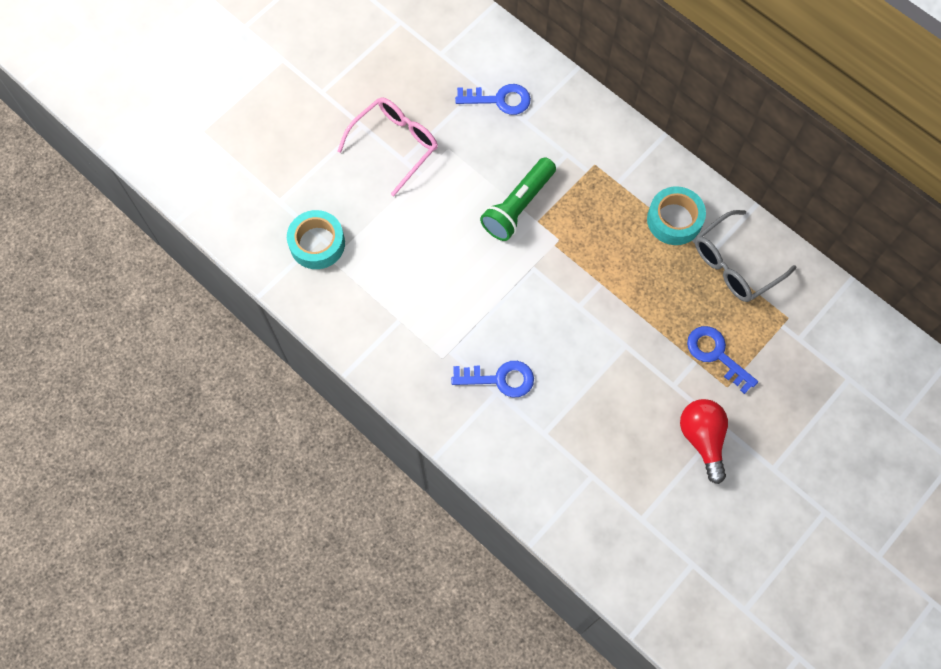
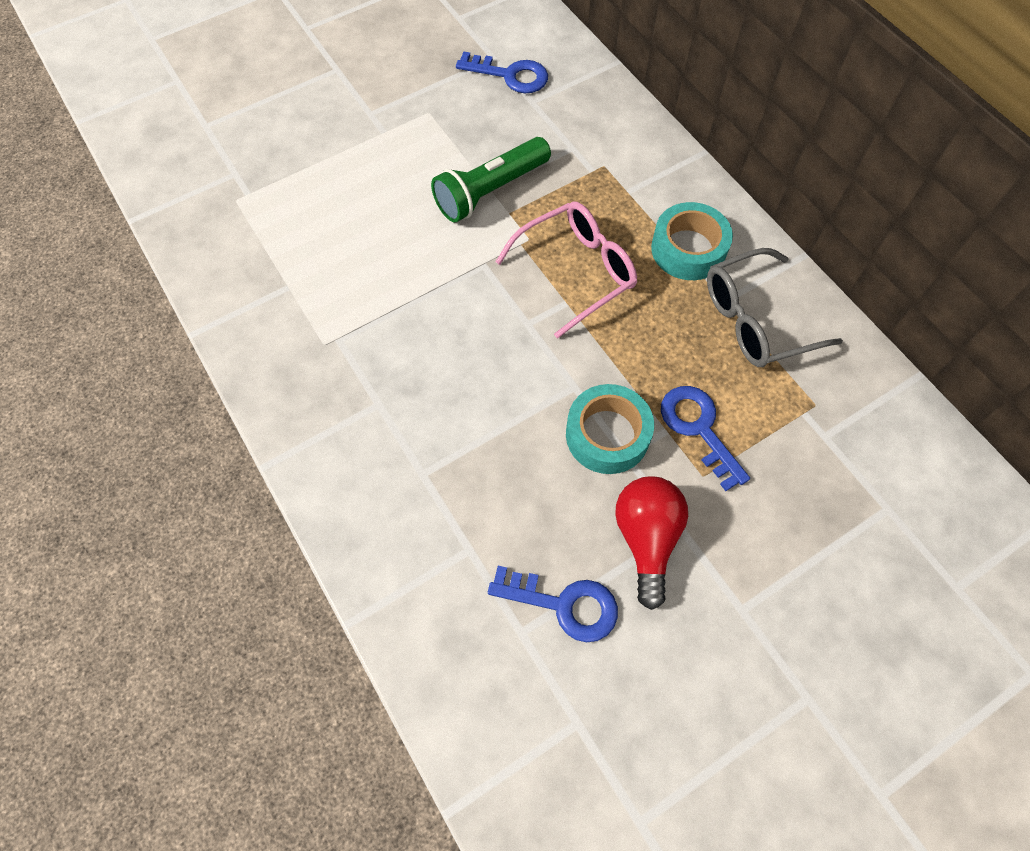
camera: 15 degrees right, 5 degrees down
(317, 243) = (227, 179): turquoise tape -> turquoise tape (607, 435)
(395, 145) = (367, 96): pink glasses -> pink glasses (577, 271)
(499, 379) = (388, 388): blue key -> blue key (563, 604)

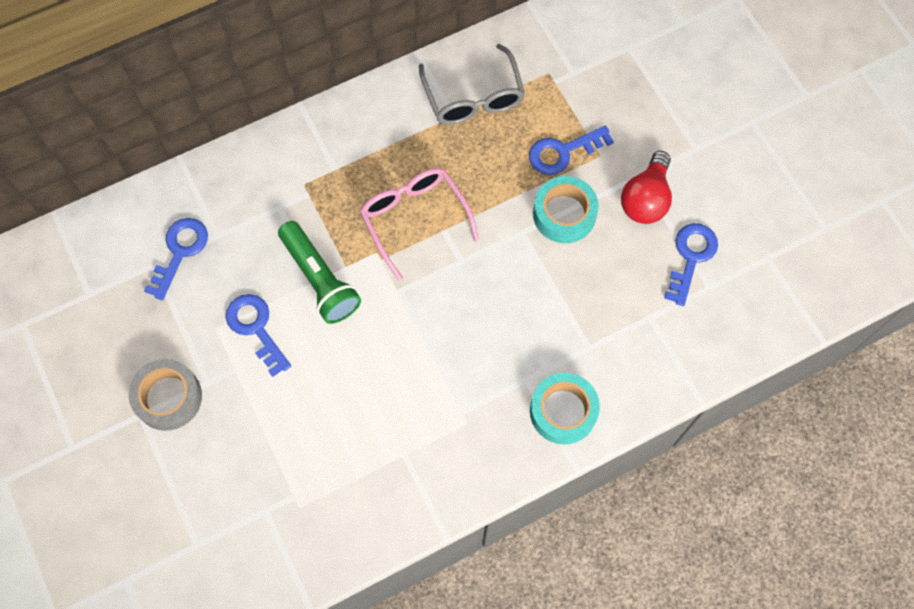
camera: 85 degrees left, 5 degrees up
(354, 86) = (168, 398): none -> grey tape
(430, 144) = (256, 328): none -> blue key
(646, 539) = (646, 199): red light bulb -> red light bulb turned 75 degrees counterclockwise
(688, 249) = (401, 133): turquoise tape -> turquoise tape (563, 411)

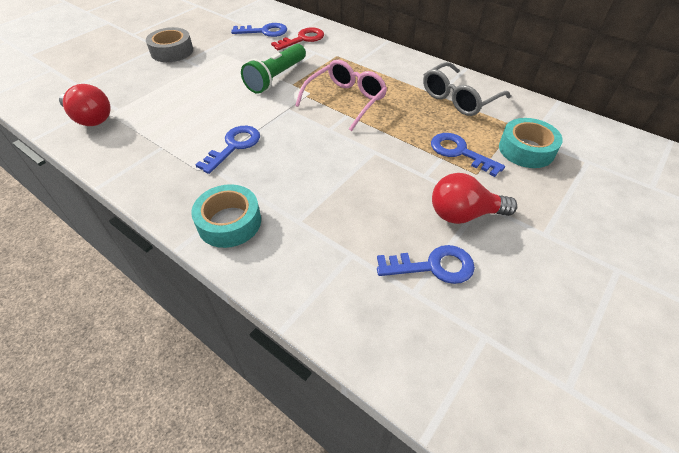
camera: 65 degrees right, 20 degrees down
(233, 209) = (302, 39): none -> red key
(256, 328) = (230, 66): blue key -> blue key (234, 146)
(299, 533) = (90, 119): none -> red light bulb
(564, 214) = (407, 169): turquoise tape -> turquoise tape (526, 150)

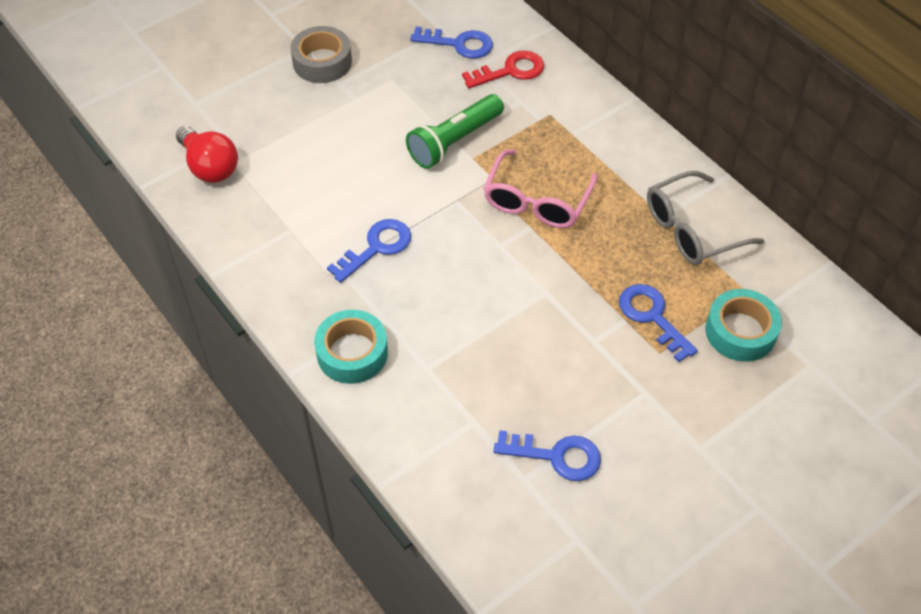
camera: 15 degrees right, 5 degrees up
(346, 100) = (536, 201): pink glasses -> pink glasses turned 150 degrees clockwise
(463, 214) = (618, 403): red light bulb -> none

